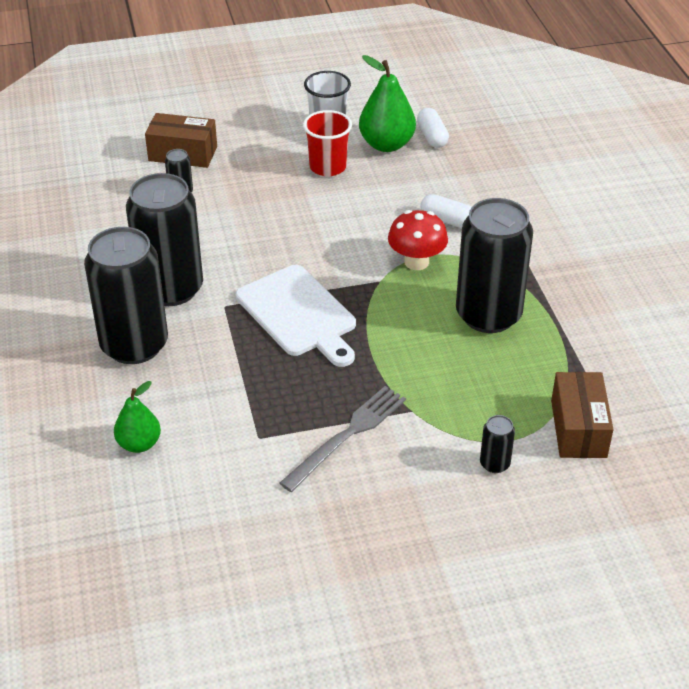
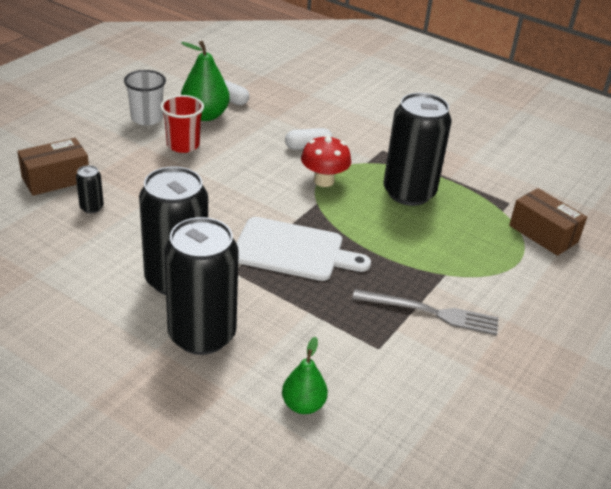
camera: 45 degrees left, 5 degrees down
(347, 435) = (430, 312): grey fork -> grey fork turned 105 degrees clockwise
(494, 464) = (531, 279): black can -> none

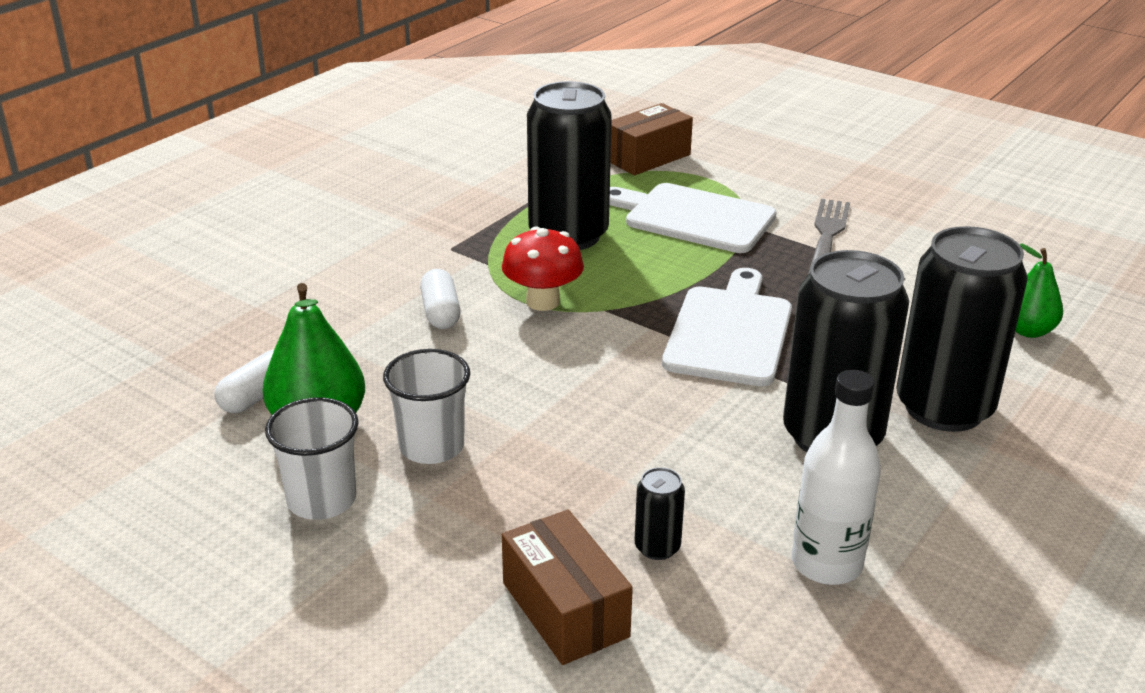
camera: 85 degrees left, 5 degrees down
(64, 261) = (826, 564): none -> white bottle
(183, 145) = (431, 447): red cup -> white cup
(449, 248) = (693, 218): none -> white cutting board

